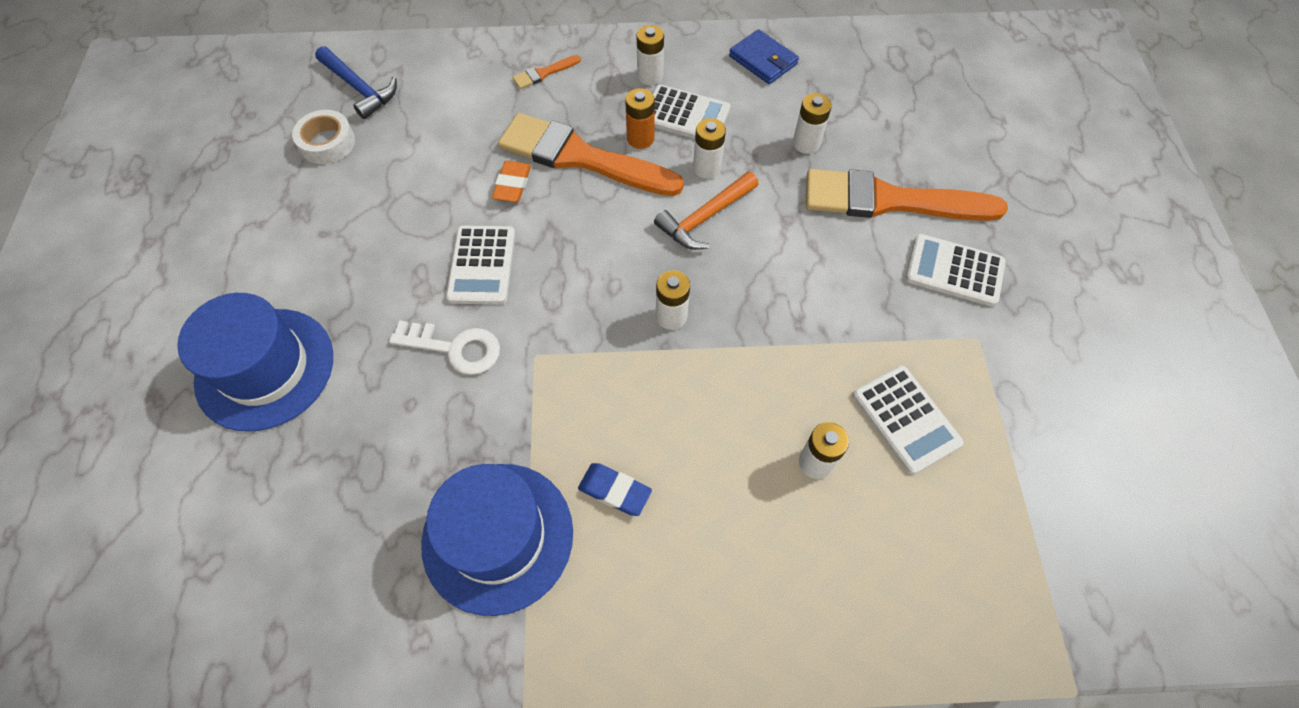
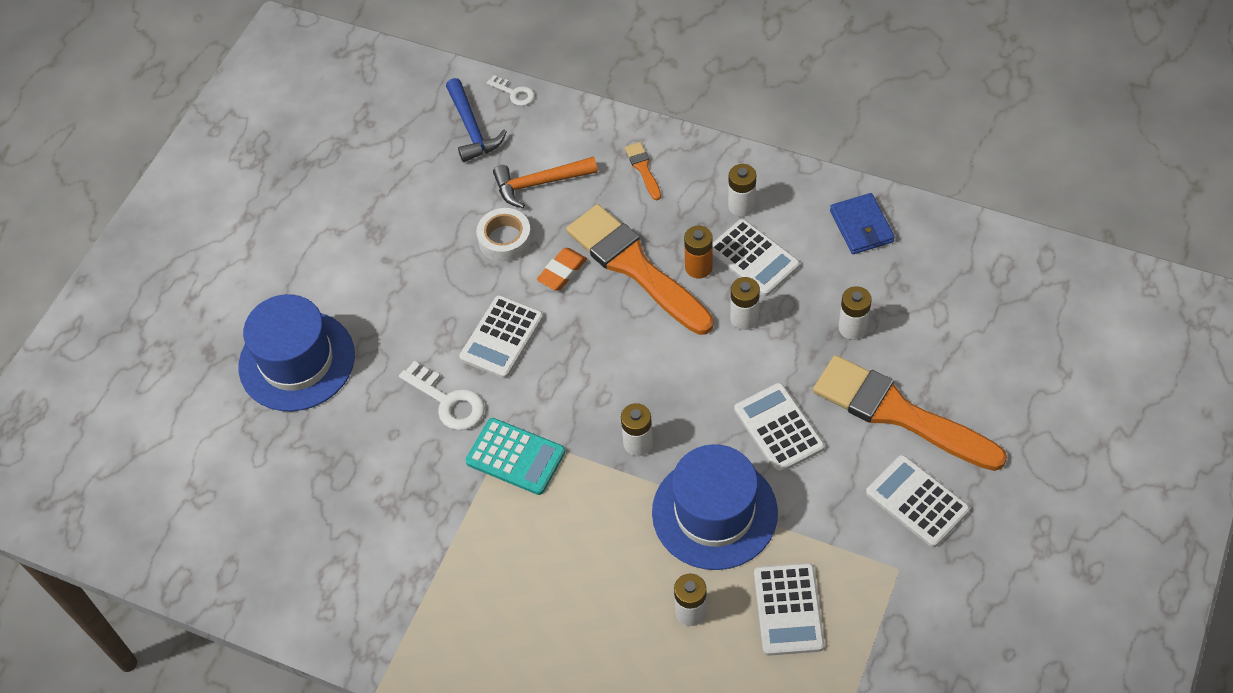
camera: 30 degrees right, 5 degrees down
(327, 142) = (423, 174): white tape -> white tape (505, 239)
(388, 47) = (514, 93): none -> white key
(498, 537) = (413, 563): blue hat -> blue hat (714, 512)
(544, 73) = (643, 169): orange brush -> orange brush turned 75 degrees clockwise
(554, 377) = (515, 457): none -> turquoise calculator
(614, 491) = (518, 566): blue eraser -> none
(705, 218) = (716, 366): orange hammer -> orange hammer (540, 183)
(794, 252) = (778, 428): none -> white calculator

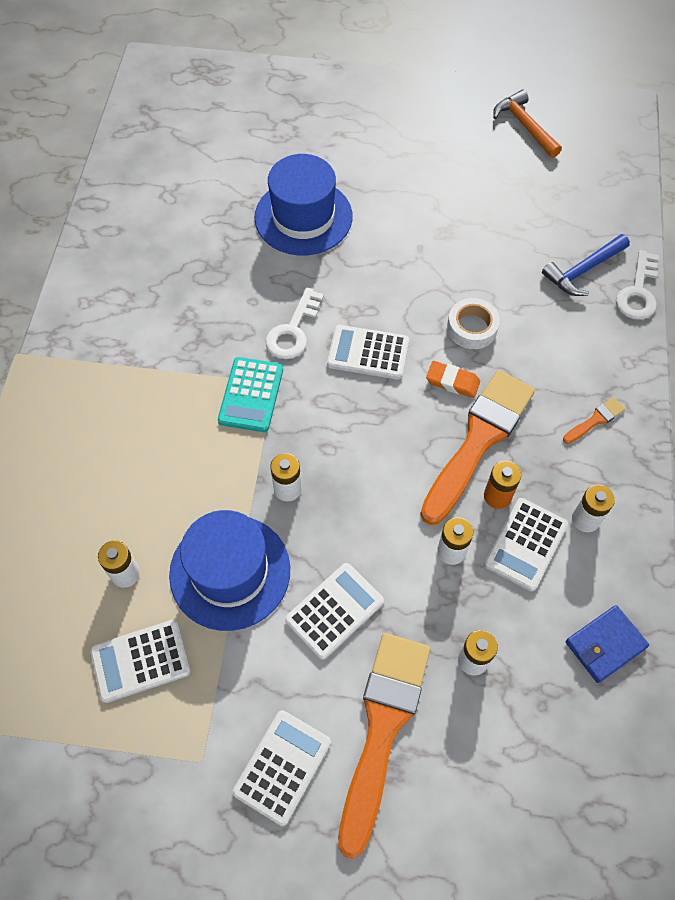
camera: 70 degrees right, 5 degrees up
(514, 93) = (638, 292): white key -> white key, size x1.66
(540, 183) = (543, 339): orange hammer -> orange hammer (524, 126)

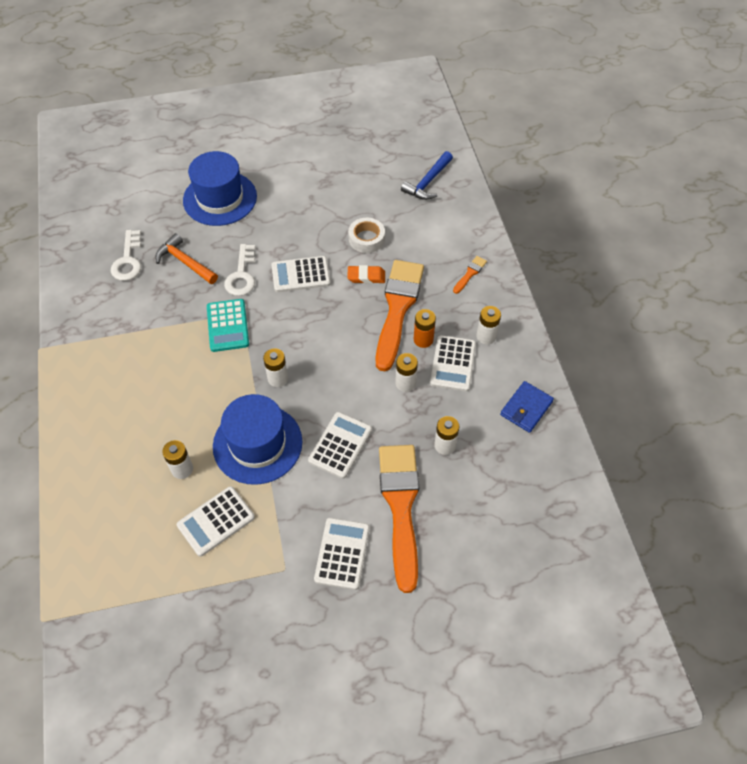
camera: 20 degrees left, 5 degrees down
(524, 126) = (354, 99): orange hammer -> orange hammer (185, 262)
(638, 292) = (469, 186): white key -> white key (128, 260)

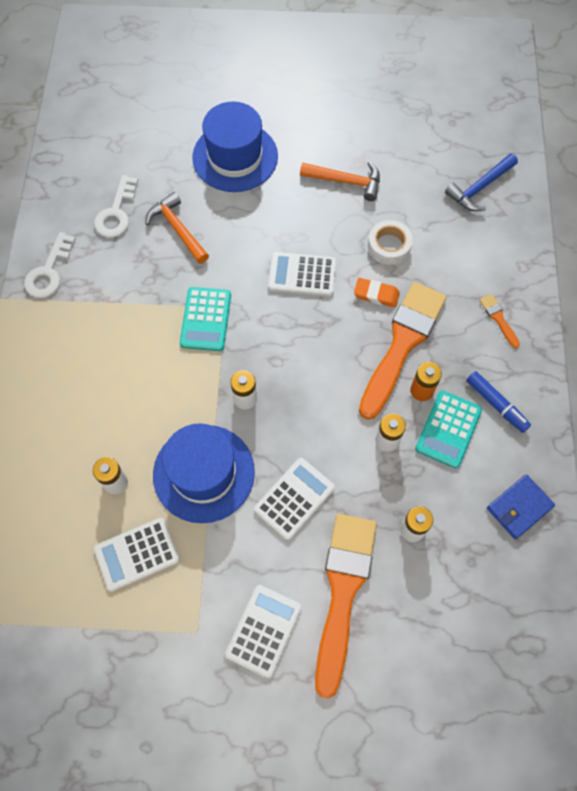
camera: 15 degrees right, 10 degrees up
(242, 275) = (236, 260): white key -> white key (49, 271)
(318, 198) = (345, 181): none -> orange hammer
(453, 364) = (448, 429): white calculator -> turquoise calculator
(470, 273) = (498, 319): orange brush -> orange brush turned 75 degrees counterclockwise
(486, 336) = (496, 404): white battery -> blue marker

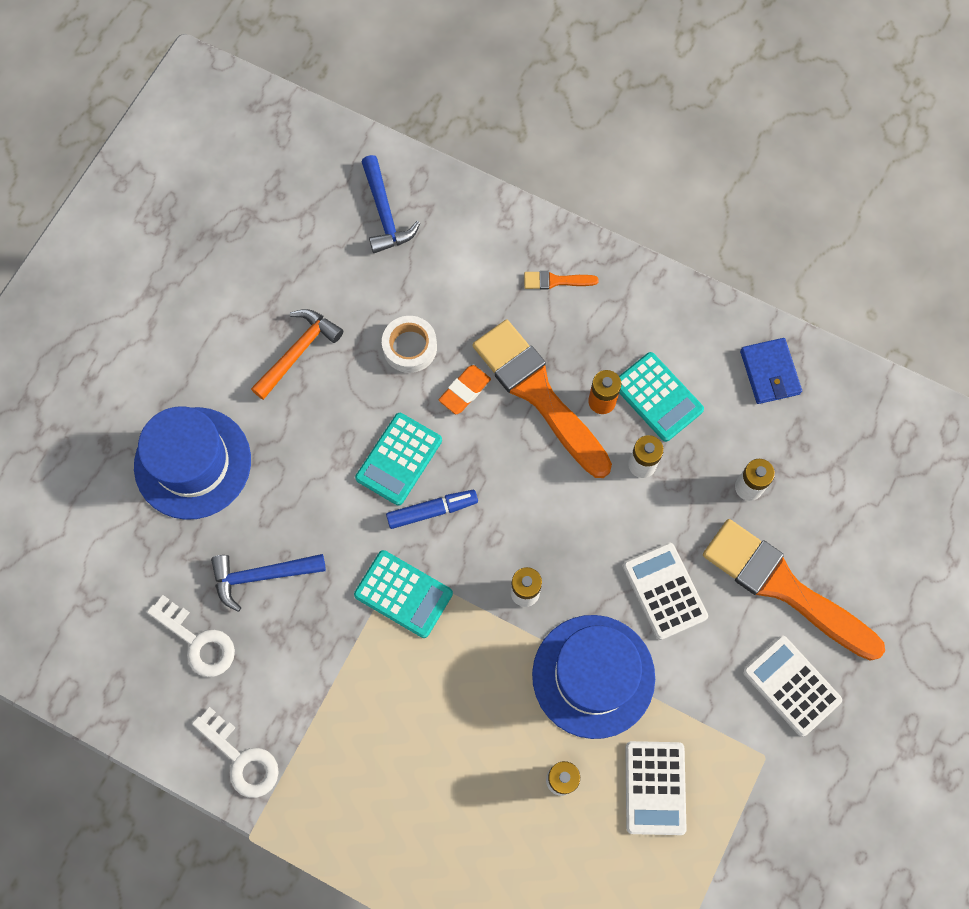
camera: 65 degrees left, 5 degrees up
(178, 229) = (262, 576): orange hammer -> blue hammer
(302, 275) = (399, 459): white calculator -> turquoise calculator
(496, 404) = (651, 335): blue marker -> blue marker (432, 510)

